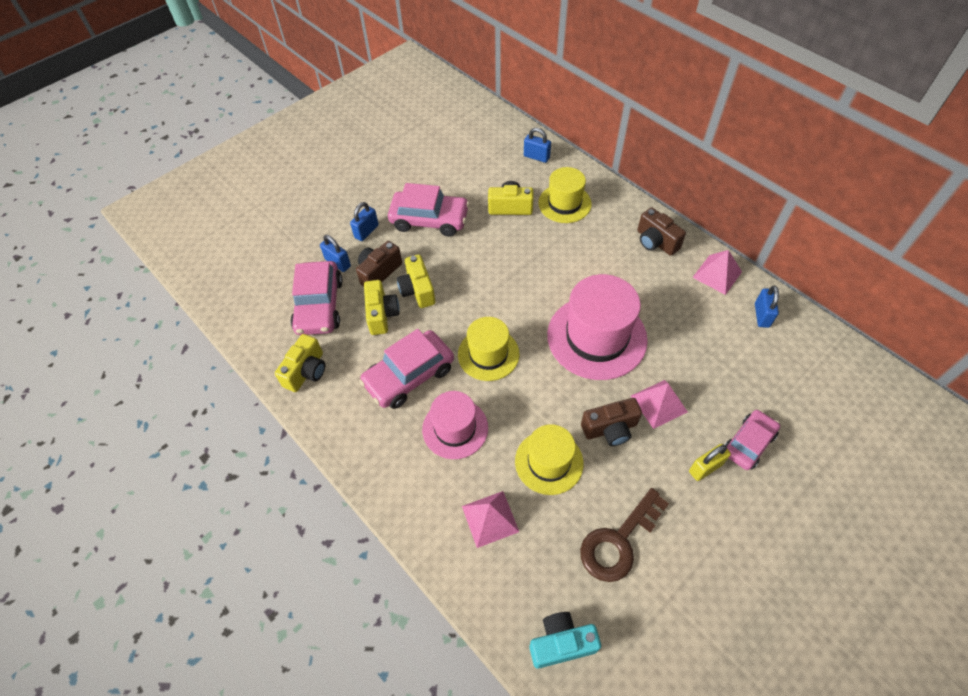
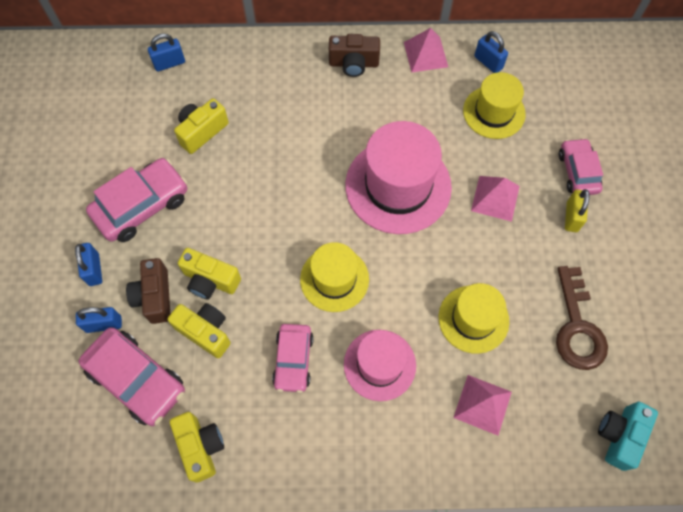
camera: 50 degrees left, 10 degrees up
(409, 376) = (293, 360): pink car -> pink car, size x0.65
(564, 203) = (244, 89): yellow hat -> yellow hat (494, 112)
(610, 429) = (485, 250): brown camera -> none

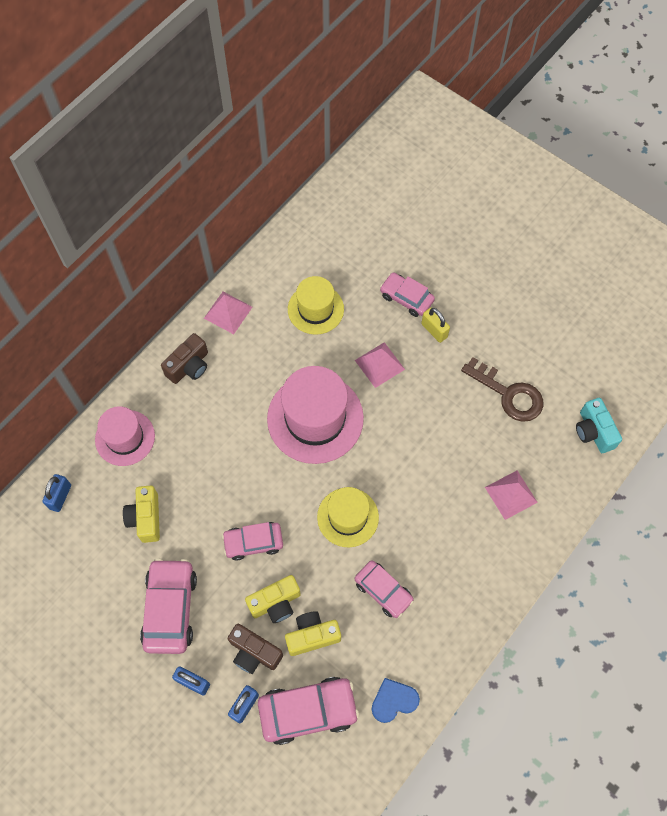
camera: 50 degrees left, 0 degrees up
(201, 447) = (393, 700): yellow camera -> blue heart
(248, 223) = (253, 542): none -> pink car
(379, 365) = (433, 537): pink hat -> pink hat (125, 438)
(473, 319) = (451, 451): yellow hat -> none
(488, 62) = (273, 278): blue padlock -> none

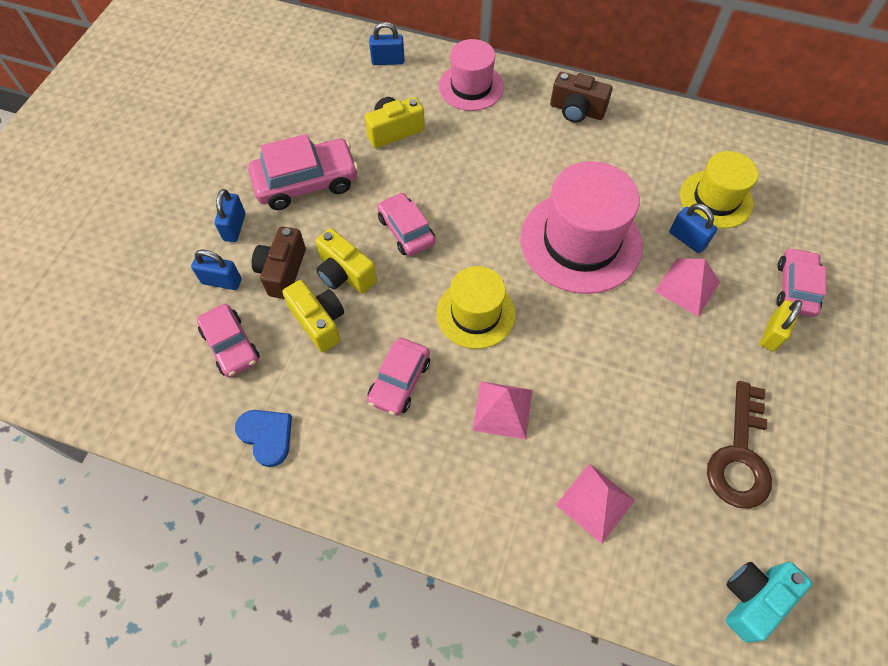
camera: 70 degrees right, 5 degrees down
(228, 312) = (658, 122): pink pyramid -> pink pyramid (502, 409)
(308, 711) = (231, 345): pink car -> pink car, size x0.65
(342, 345) = (687, 239): none -> blue padlock

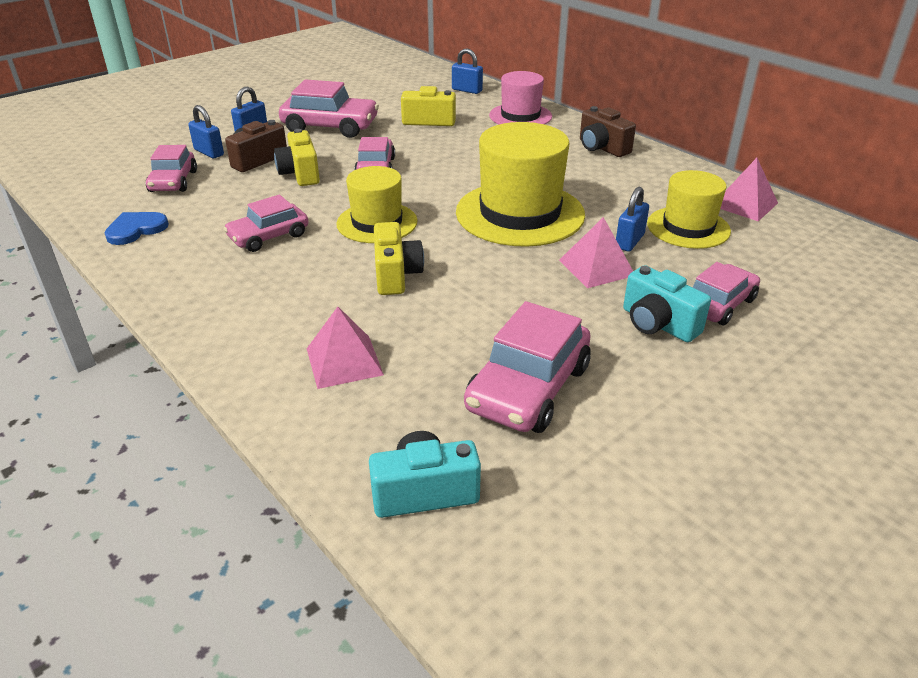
camera: 30 degrees right, 25 degrees down
(266, 436) = (136, 229): blue heart -> blue heart turned 120 degrees counterclockwise
(319, 322) = (249, 190): yellow camera -> yellow camera (396, 275)
(502, 409) = (332, 279): pink pyramid -> pink pyramid (745, 204)
(580, 242) = (520, 213): pink hat -> yellow hat
(687, 239) = (629, 241): blue padlock -> blue padlock turned 45 degrees clockwise
(740, 455) = (528, 388): brown key -> pink car
(772, 333) = (658, 324): yellow padlock -> turquoise camera

